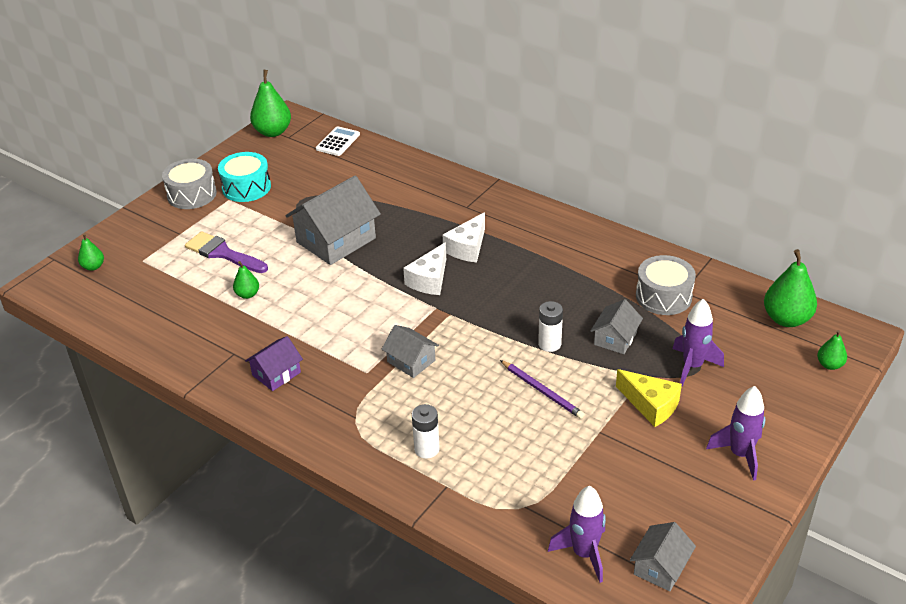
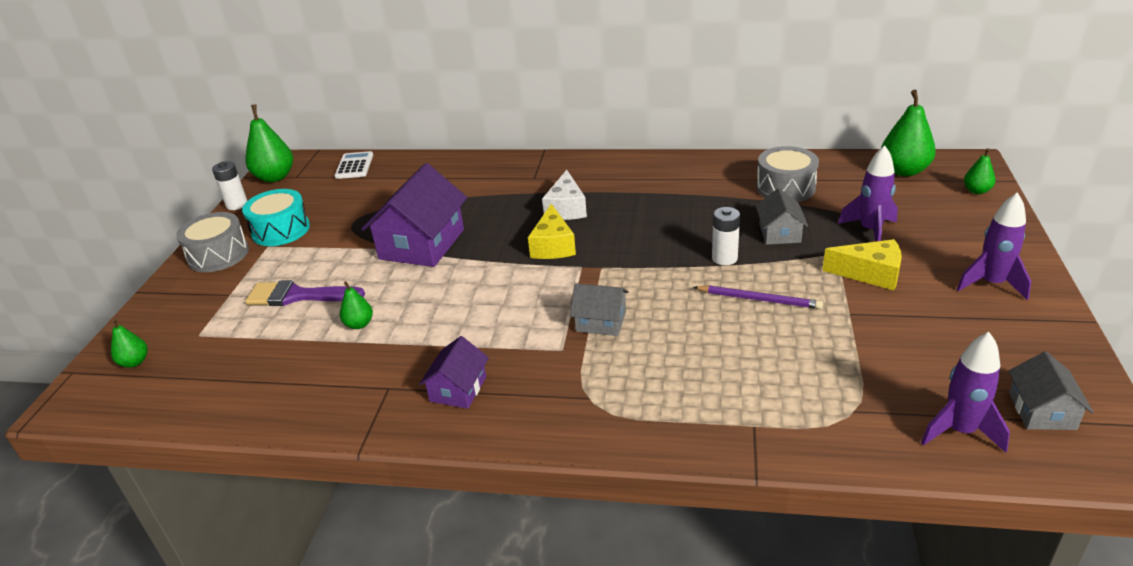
camera: 25 degrees left, 5 degrees down
(336, 240) = (422, 244): grey house -> purple house
(427, 449) = (697, 397): white battery -> white battery (237, 205)
(429, 280) = (553, 245): white cheese -> yellow cheese

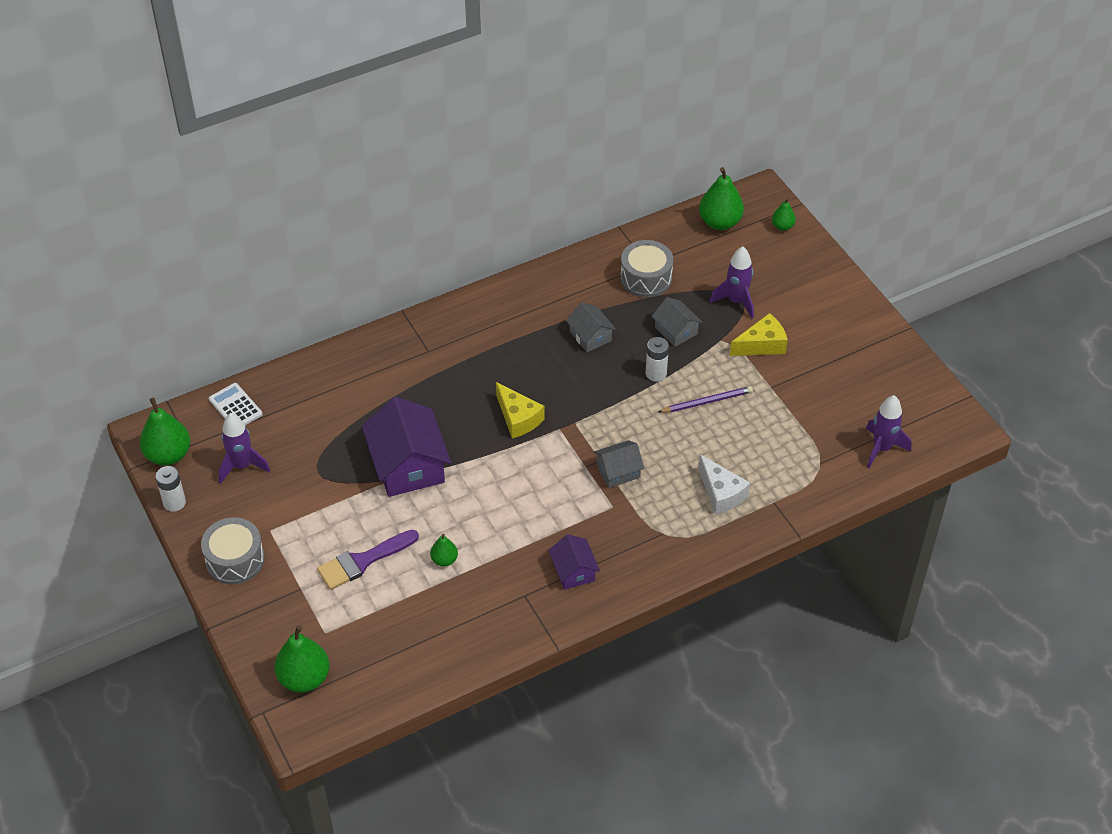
camera: 40 degrees left, 15 degrees up
(135, 362) = (304, 678): green pear -> green pear, size x1.87
(281, 230) = (259, 509): turquoise drum -> none
(566, 208) = (491, 374): white cheese -> white cheese (721, 493)
(991, 284) = (839, 320): purple rocket -> purple rocket (242, 466)
(1042, 411) = (914, 413): grey house -> grey house (590, 336)

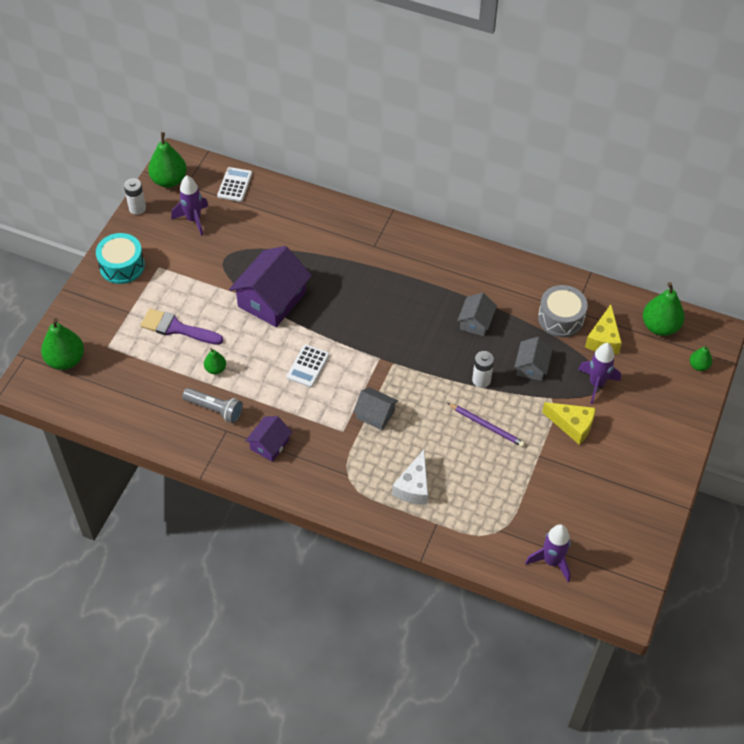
camera: 50 degrees right, 5 degrees up
(235, 560) = (122, 266): grey drum -> turquoise drum
(491, 589) = (215, 409): none -> grey flashlight
(514, 486) = (308, 366): none -> white calculator
(518, 418) = (366, 330): yellow cheese -> yellow cheese (603, 339)

